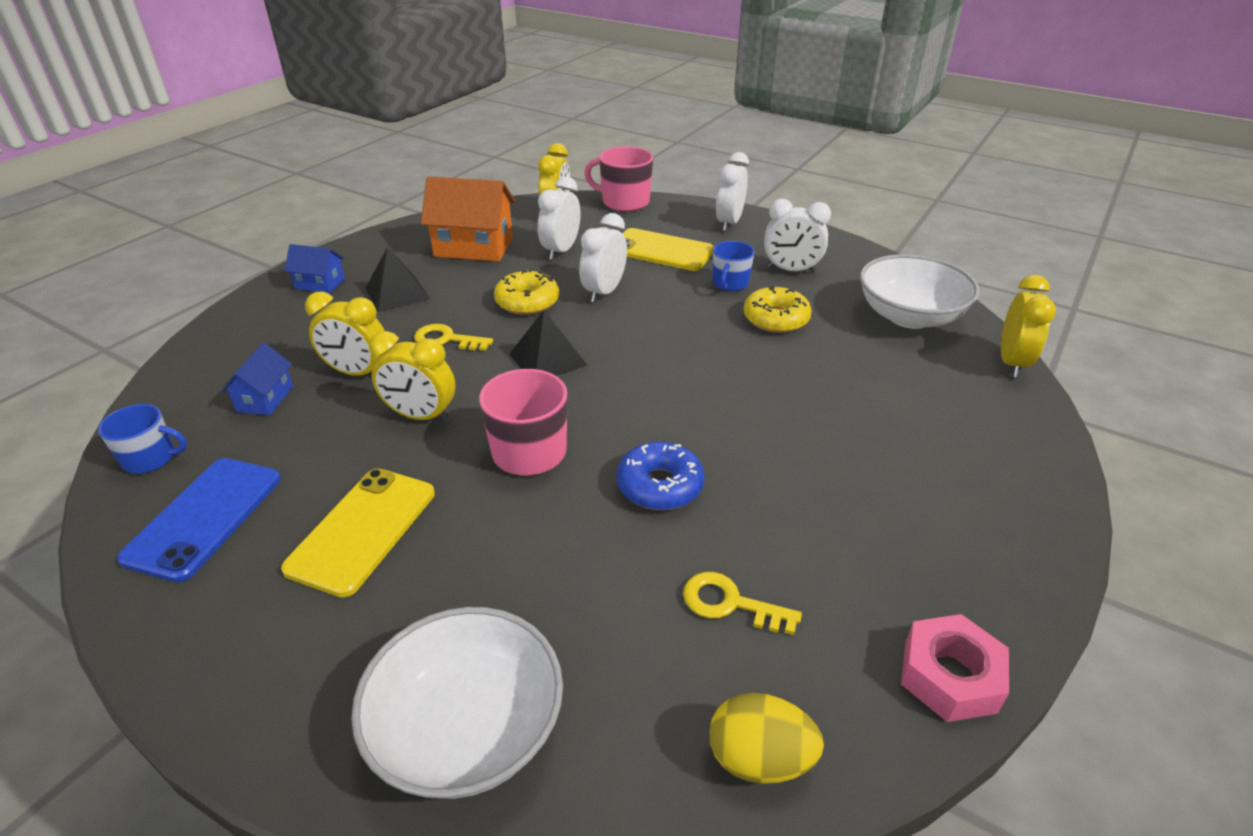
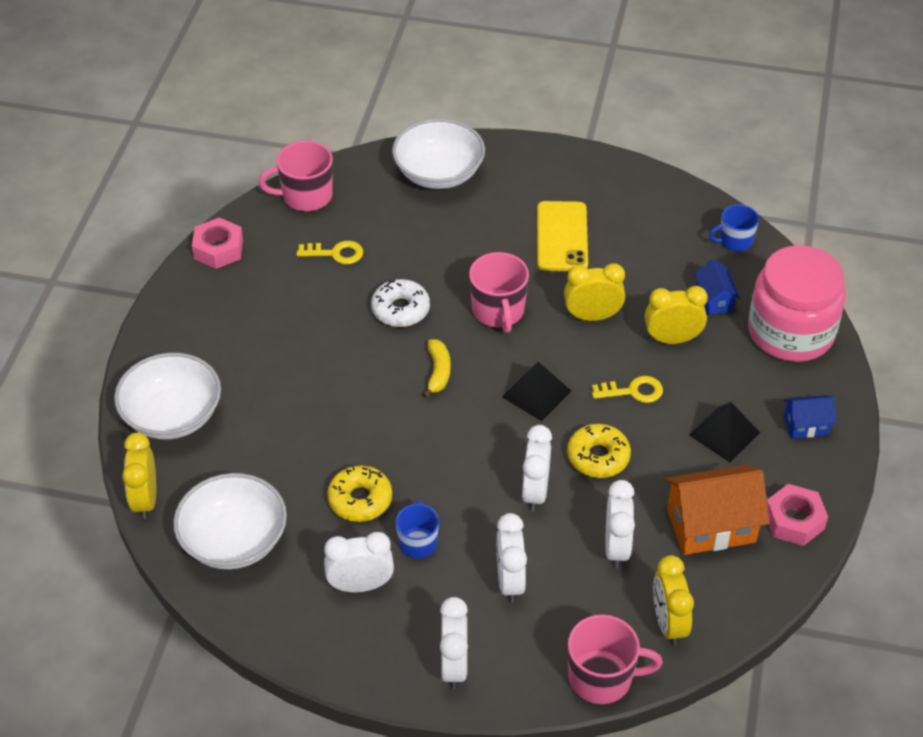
camera: 160 degrees right, 10 degrees up
(204, 517) = (658, 219): blue phone -> none
(231, 350) = (790, 332): none -> pink jar
(407, 238) = (794, 520): none -> pink nut
(645, 403) = (438, 372): none -> yellow banana
(660, 485) = (400, 310): blue donut -> white donut
(661, 250) = (510, 581): yellow phone -> white clock
(759, 759) = (306, 196): yellow egg -> pink mug
(994, 432) = (172, 416): none -> white bowl

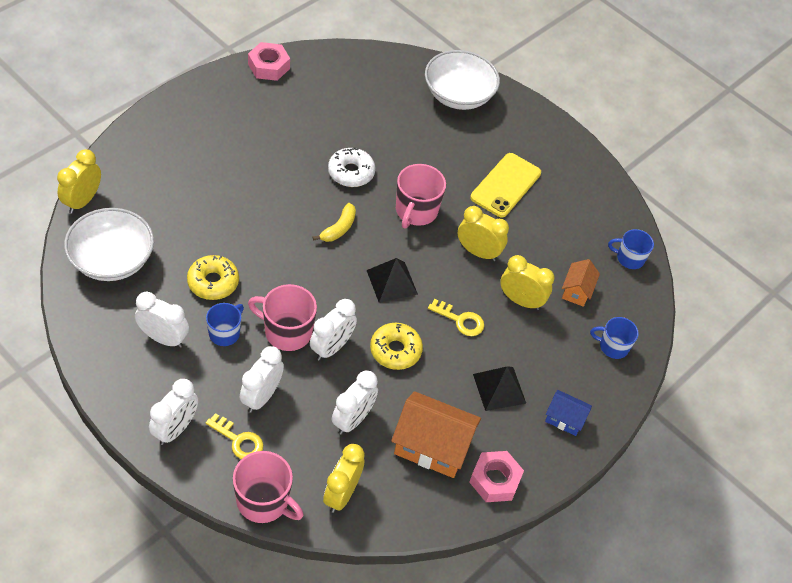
camera: 25 degrees right, 5 degrees up
(172, 416) = (145, 157): white bowl -> none
(306, 196) = (355, 62): pink mug -> pink mug (287, 331)
(336, 253) = (341, 111): yellow key -> yellow key (239, 440)
(714, 300) = (576, 291): blue house -> orange house
(790, 332) = (613, 346): pink jar -> blue mug

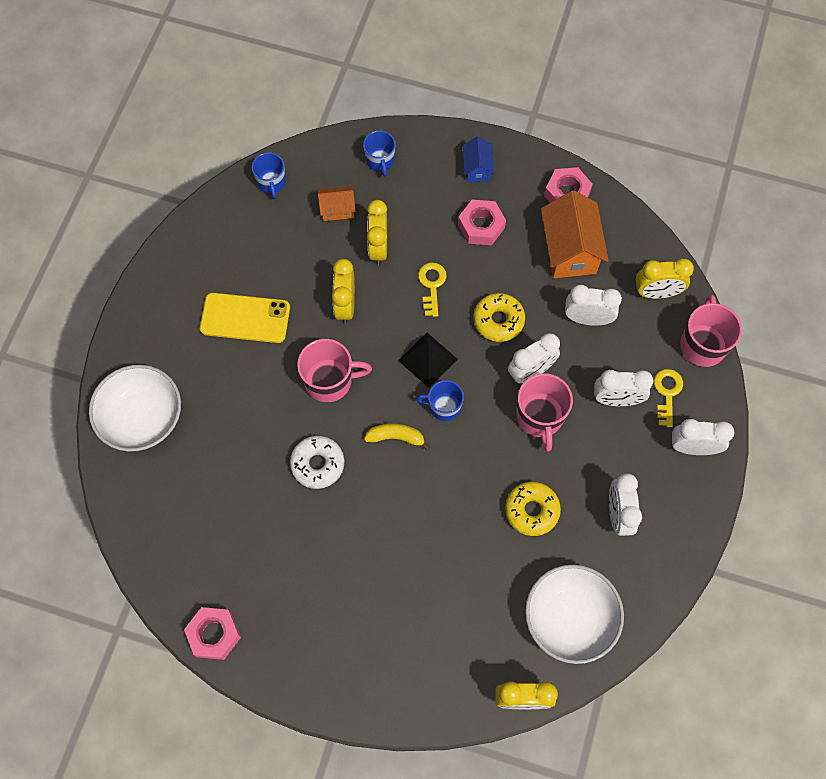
camera: 110 degrees left, 15 degrees up
(225, 333) = (577, 466): blue mug -> blue mug (444, 407)
(331, 348) = (531, 371): white clock -> white clock turned 135 degrees clockwise
(499, 388) = (481, 226): black pyramid -> pink nut

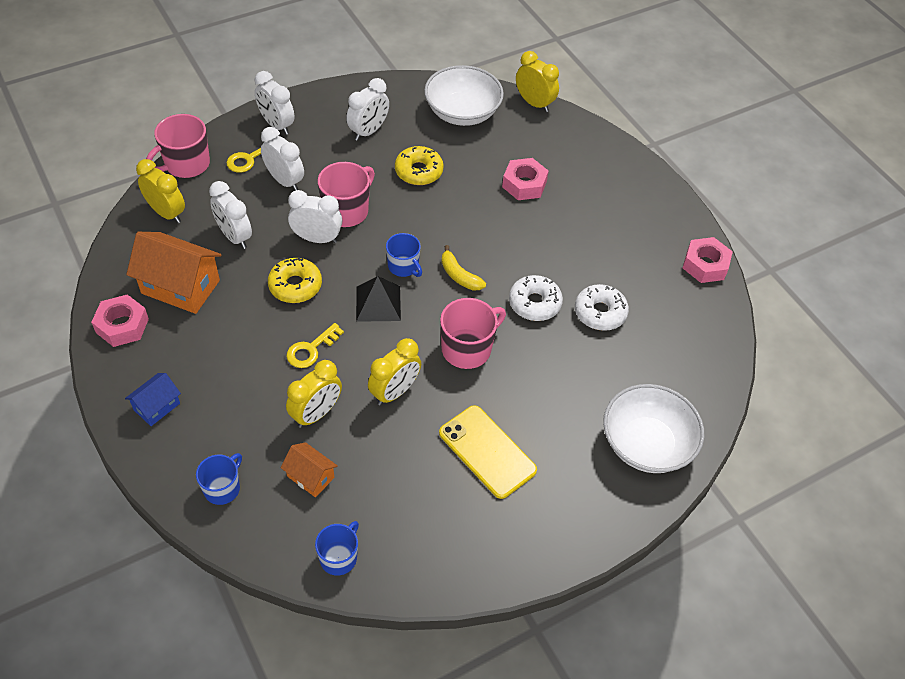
camera: 140 degrees left, 15 degrees down
(261, 502) = (600, 312): none -> white donut
(329, 381) = (467, 349): pink mug -> pink mug turned 105 degrees clockwise
(481, 226) = (217, 359): pink nut -> pink nut (524, 184)
(569, 250) = (180, 287): orange house -> orange house turned 75 degrees clockwise

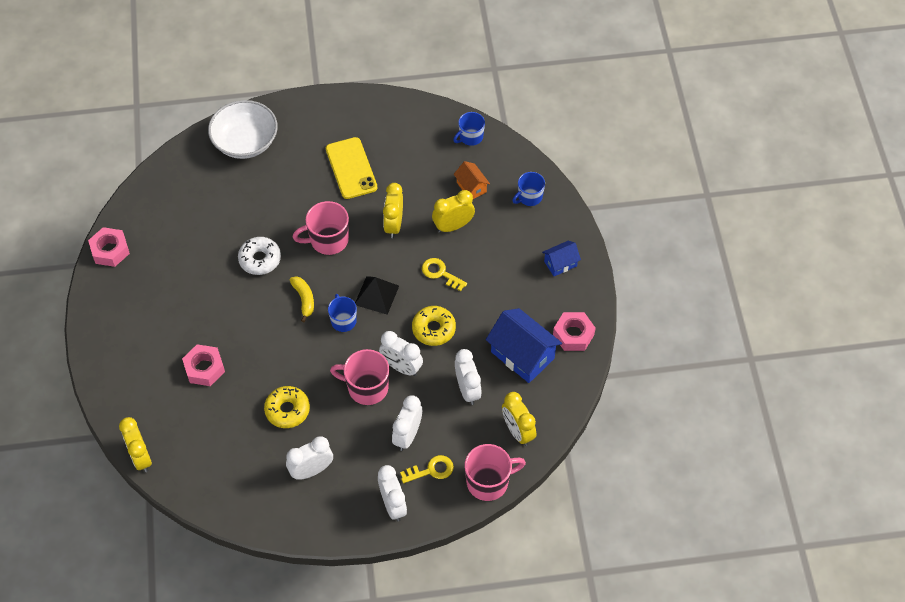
camera: 155 degrees left, 5 degrees up
(180, 287) = (522, 355): orange house -> blue house
(285, 181) = (407, 435): white clock -> white clock turned 45 degrees clockwise
(311, 349) = (440, 273): yellow key -> yellow key turned 120 degrees counterclockwise
(346, 211) = (366, 387): pink mug -> pink mug turned 45 degrees clockwise
(395, 392) = (394, 225): yellow clock -> yellow clock turned 60 degrees counterclockwise
(462, 112) = (214, 467): white bowl -> none
(600, 312) = (216, 237): white donut -> none

